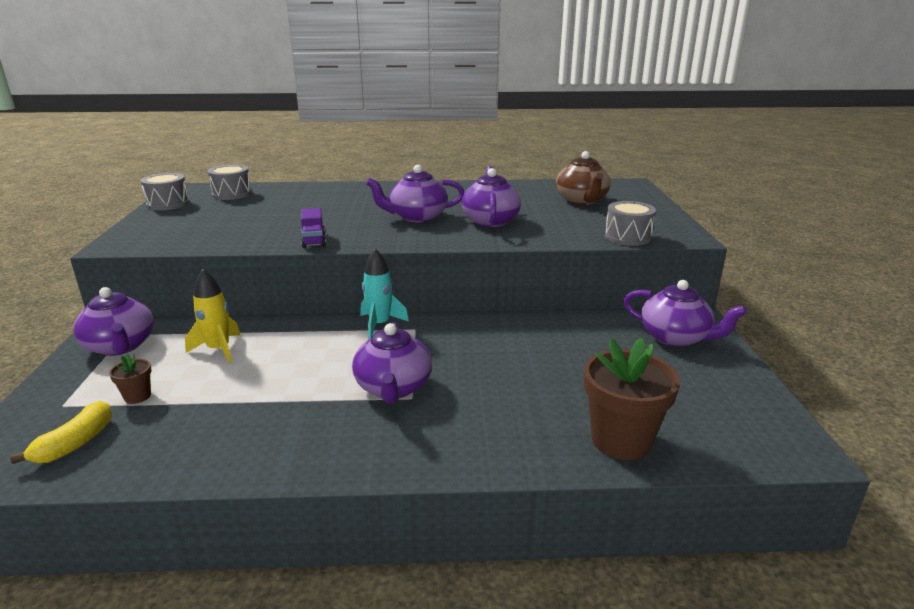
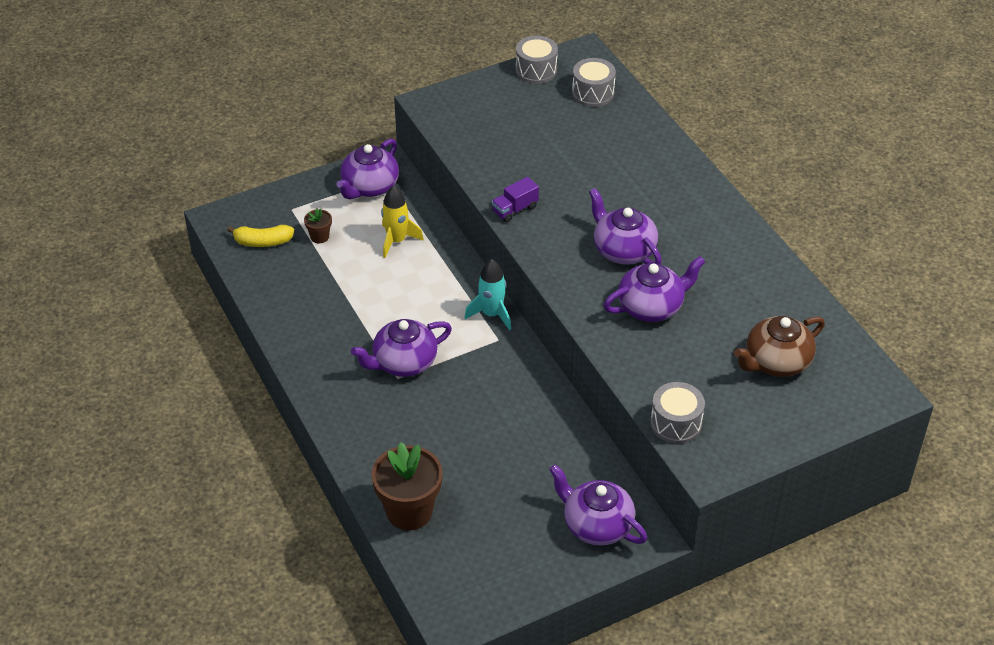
camera: 65 degrees right, 20 degrees up
(675, 337) = (596, 525): purple teapot -> purple teapot turned 120 degrees clockwise

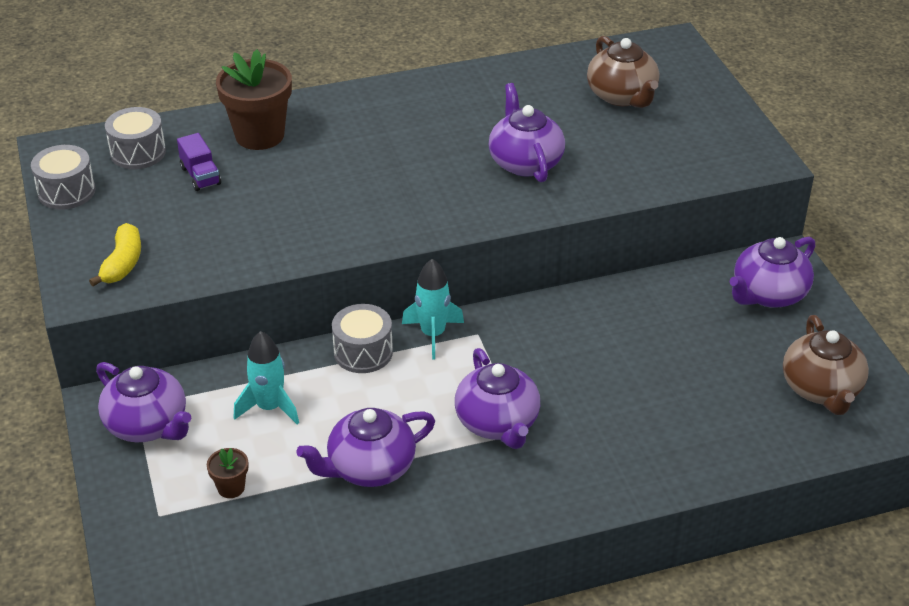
camera: 80 degrees left, 5 degrees down
(263, 242) = (217, 554): yellow banana -> yellow banana (123, 263)
(396, 241) = (269, 407): yellow rocket -> turquoise rocket
(409, 511) = (743, 442): brown flower pot -> brown flower pot (259, 135)
(481, 564) = (821, 389): none -> brown teapot
(515, 209) = (329, 242): purple truck -> purple truck (200, 176)
(623, 250) = (428, 169): purple teapot -> purple teapot (369, 468)
(676, 423) = (700, 171): grey drum -> grey drum (363, 352)

